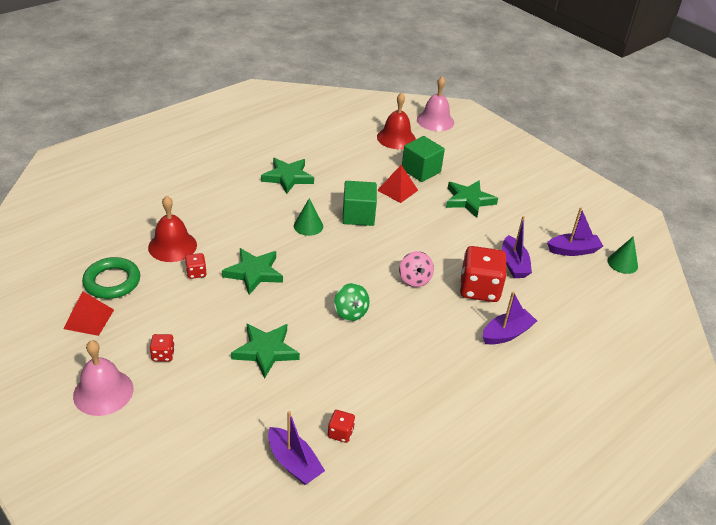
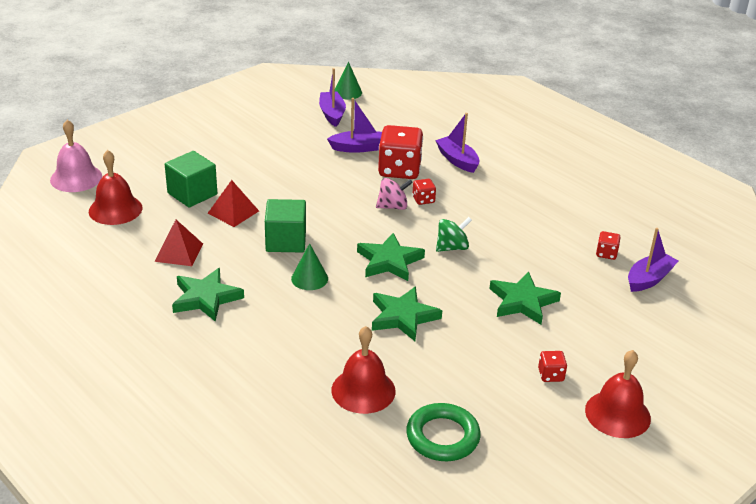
camera: 90 degrees left, 5 degrees down
(89, 319) = (513, 446): red pyramid -> red pyramid (179, 252)
(103, 392) = (617, 414): pink bell -> red bell
(196, 273) = (411, 363): red dice -> red dice (423, 200)
(469, 200) = (252, 165): green star -> green star (389, 261)

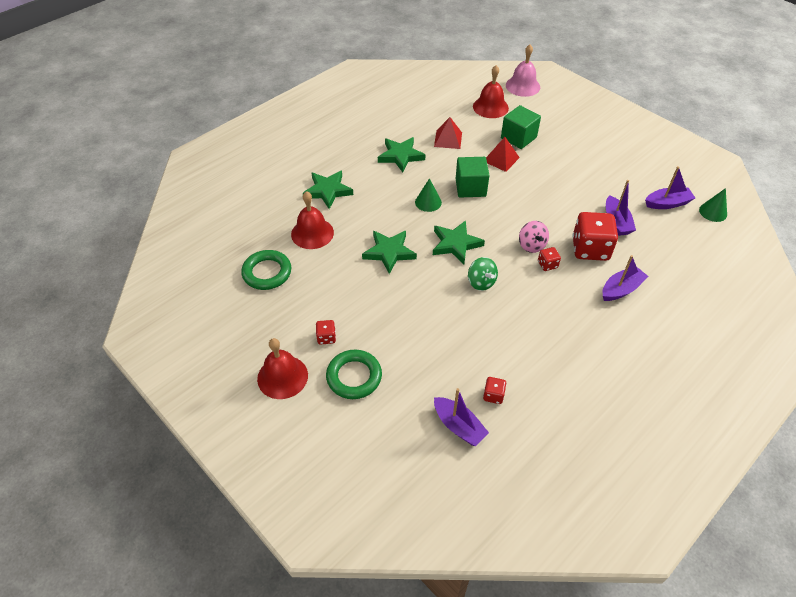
camera: 90 degrees right, 15 degrees up
(522, 302) = (414, 326): green star -> green star (328, 191)
(604, 352) = (354, 377): none -> green ring

